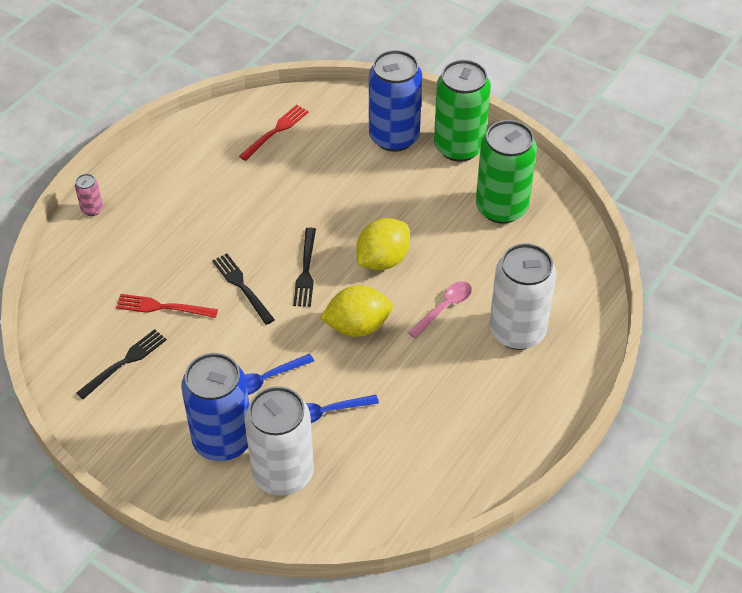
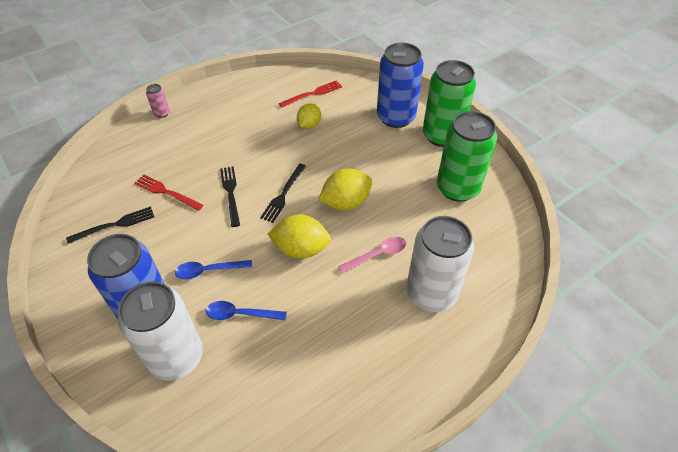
camera: 20 degrees right, 0 degrees up
(292, 175) = (309, 125): none -> yellow lemon

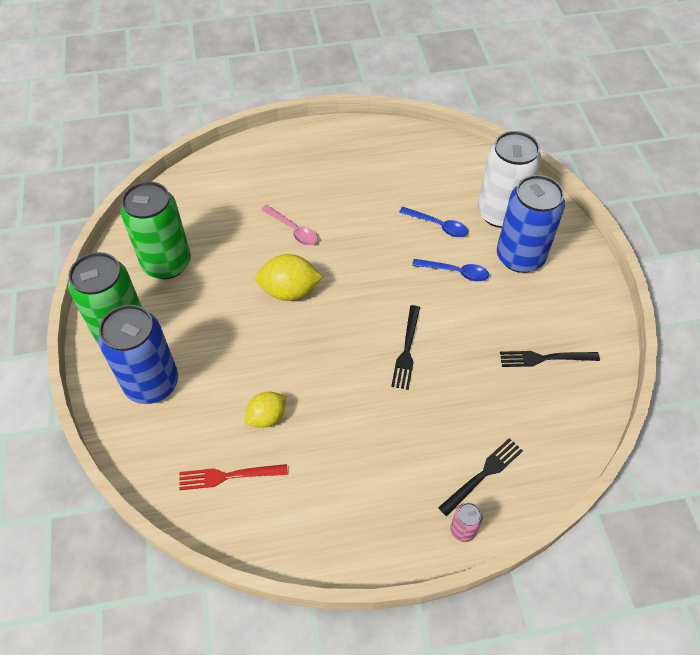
camera: 155 degrees left, 5 degrees up
(166, 192) = (481, 381): red fork -> none
(283, 195) = (350, 325): black fork -> black fork (483, 474)
(301, 249) = (360, 261): yellow lemon -> none
(377, 255) = (293, 230): pink spoon -> pink spoon turned 135 degrees counterclockwise
(431, 293) = (271, 185): white can -> none

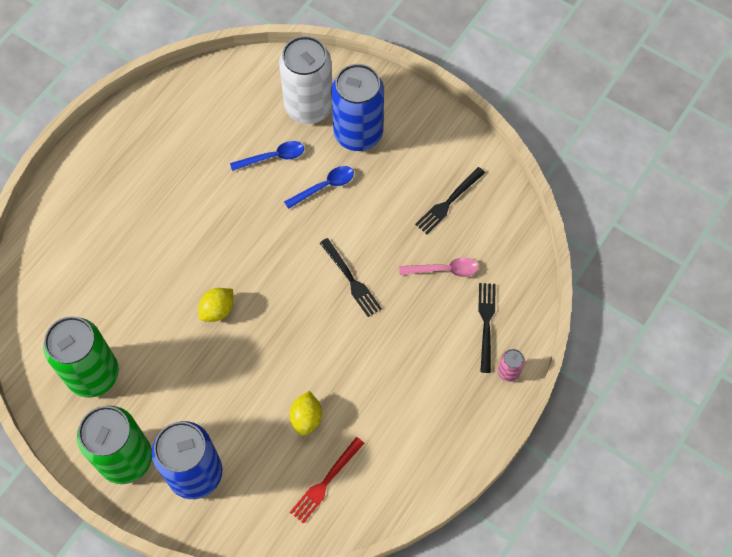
camera: 45 degrees left, 10 degrees up
(289, 291) = (217, 310): yellow lemon -> yellow lemon, size x0.66
(293, 230) = (164, 257): pink spoon -> pink spoon (444, 270)

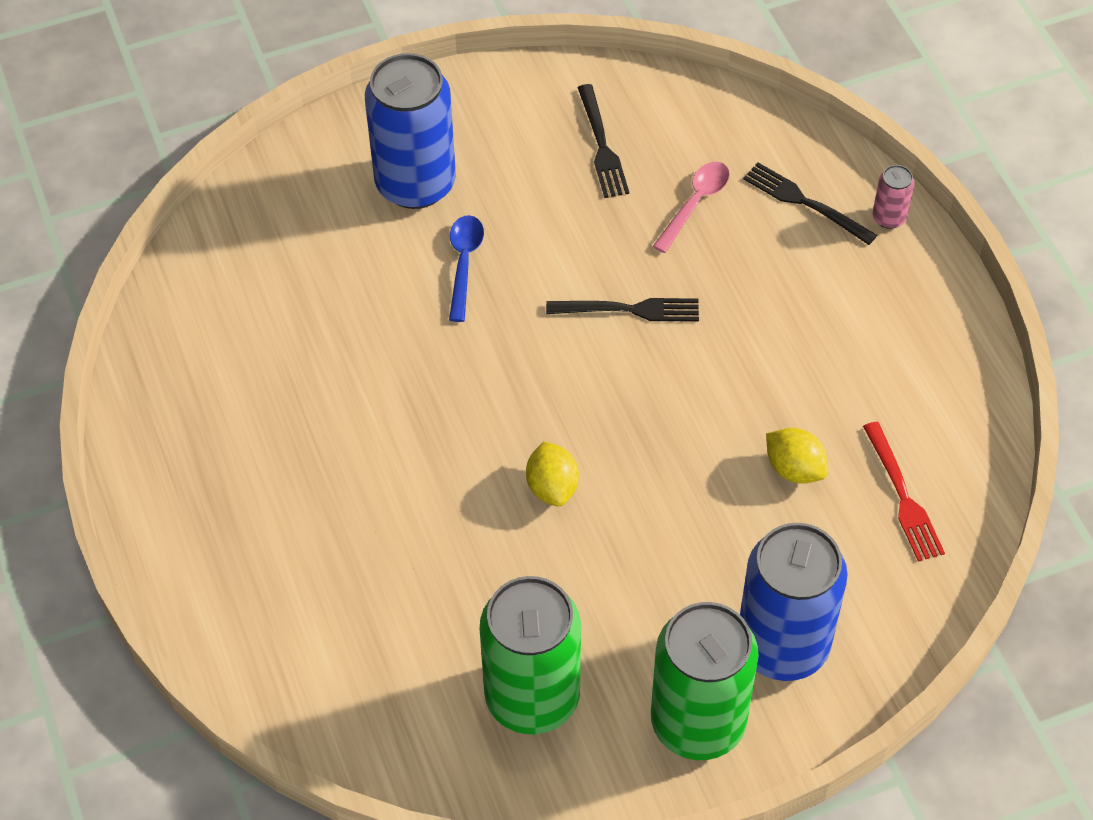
camera: 55 degrees left, 10 degrees down
(273, 157) = (367, 296): blue spoon -> none
(309, 107) = (324, 215): white can -> none

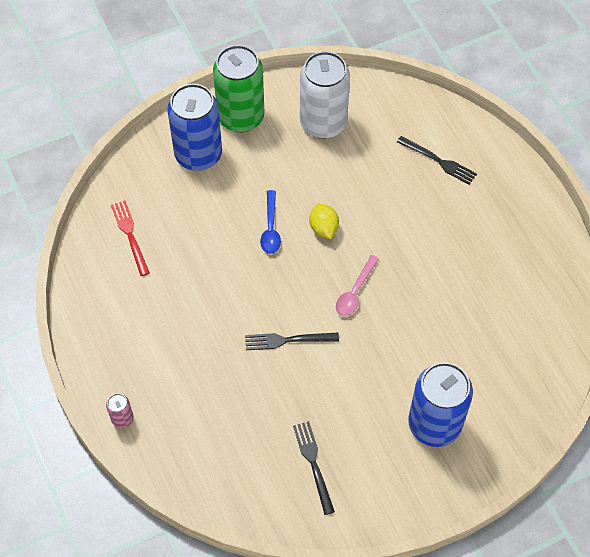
camera: 175 degrees right, 5 degrees up
(464, 263) = (393, 366): blue spoon -> blue spoon (270, 229)
(532, 697) = (323, 123): green can -> white can
(695, 203) = (248, 421): pink spoon -> pink spoon (355, 292)
(794, 469) = (189, 247): yellow lemon -> none
(803, 202) = (177, 427): black fork -> black fork (439, 161)

